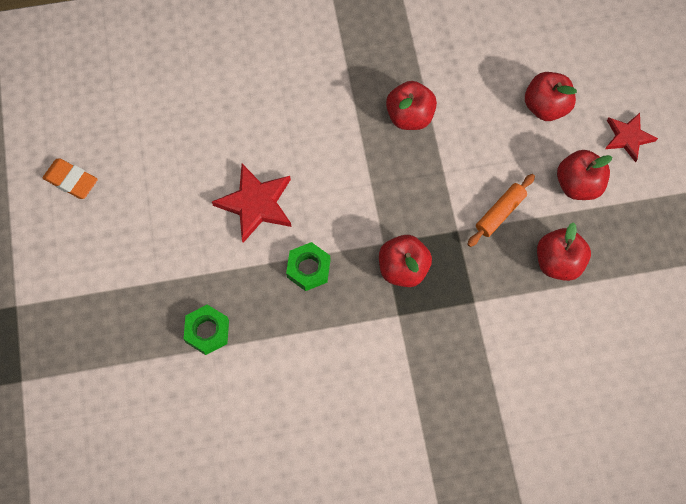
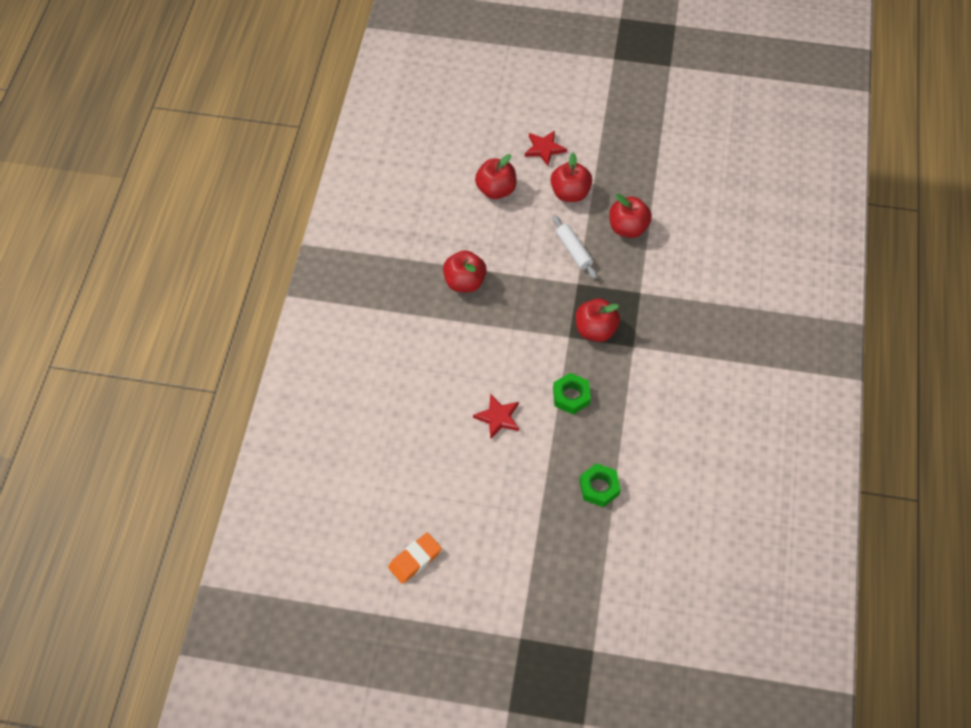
camera: 70 degrees left, 10 degrees down
(256, 204) = (498, 417): red star -> red star, size x0.65
(500, 213) = (574, 250): orange rolling pin -> white rolling pin

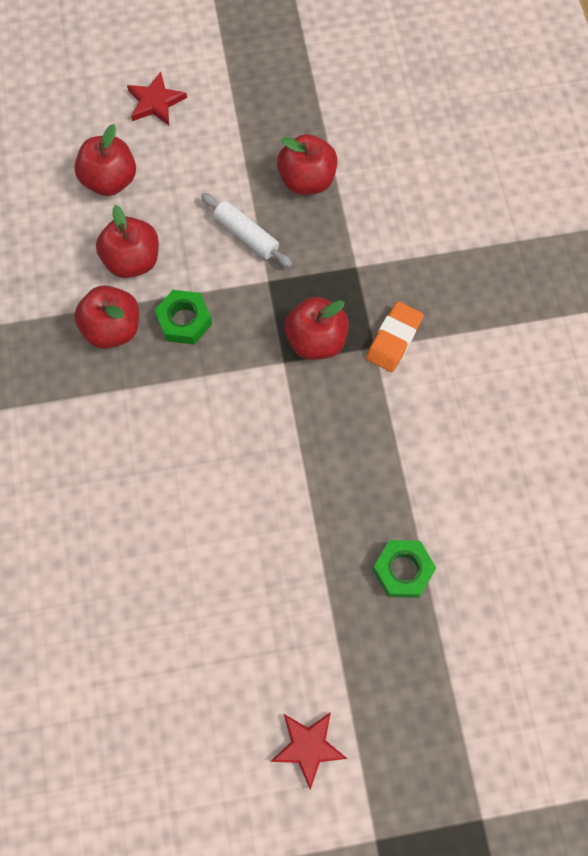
camera: 20 degrees left, 10 degrees up
(415, 559) = (186, 776): orange eraser -> orange eraser (394, 339)
(498, 417) = (228, 515): red star -> red star (308, 747)
(570, 193) = (212, 154): red apple -> red apple (132, 261)
(571, 396) = (317, 448): green nut -> green nut (184, 320)

